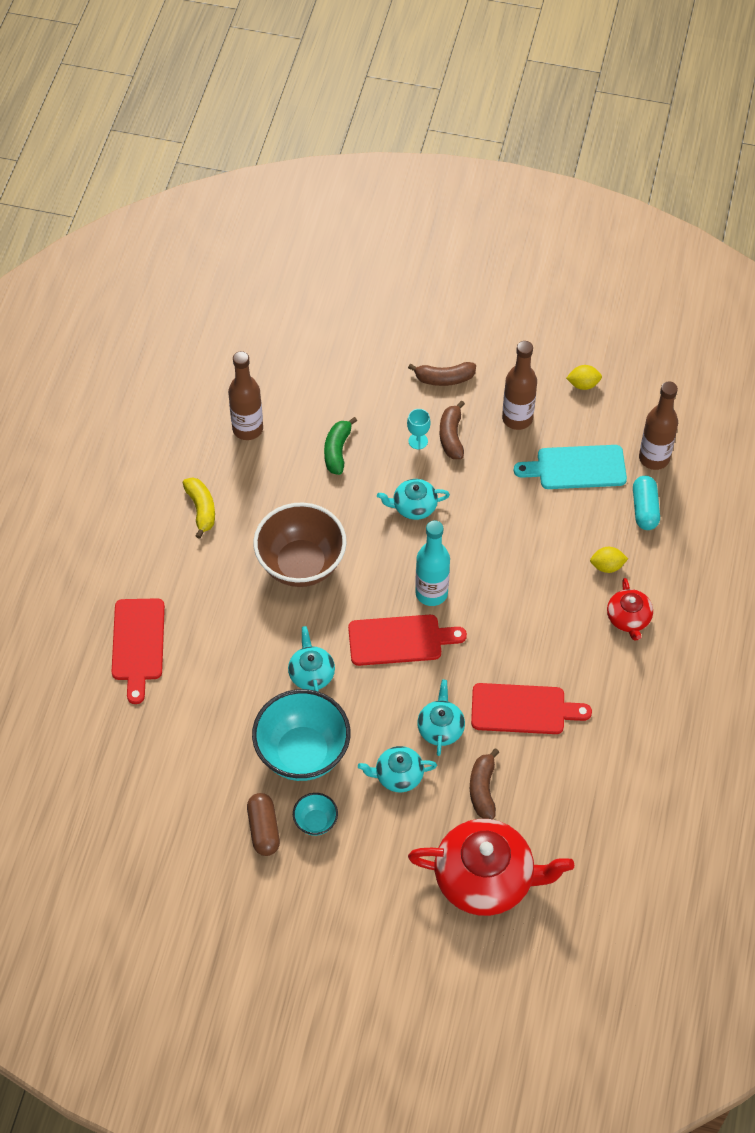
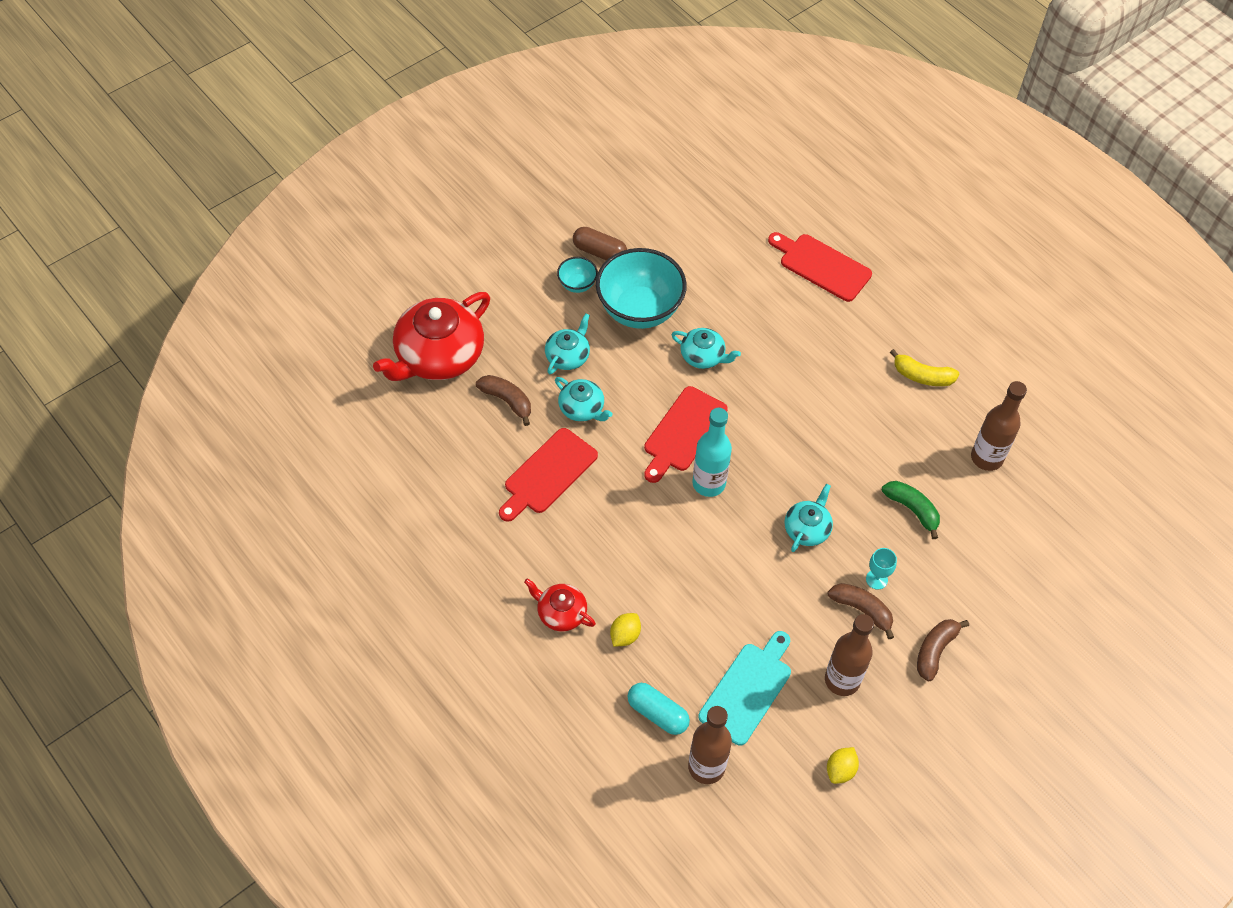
camera: 125 degrees right, 0 degrees up
(301, 564) = (811, 411): brown bowl -> none

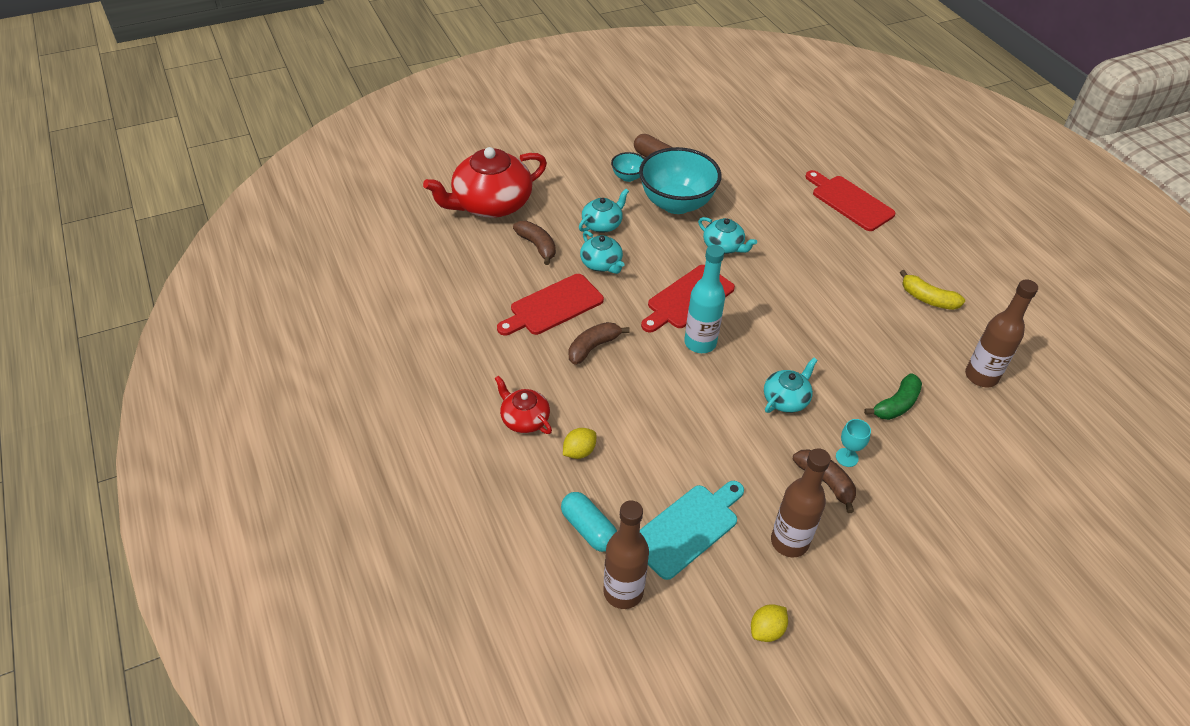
camera: 15 degrees right, 10 degrees down
(912, 509) = (896, 404): green banana -> green banana turned 75 degrees clockwise
(935, 651) = (895, 536): brown banana -> brown banana (593, 347)

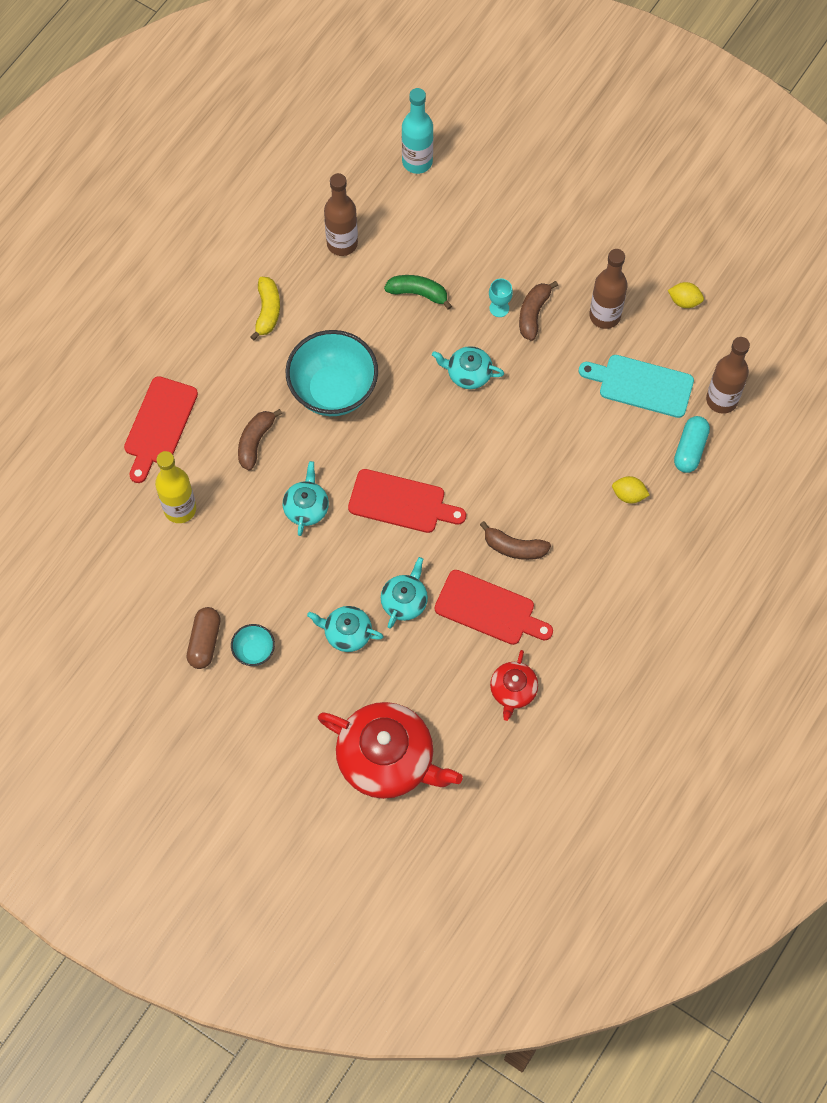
camera: 120 degrees left, 20 degrees up
(524, 419) = (627, 554): red teapot -> red teapot (513, 690)
(537, 246) = (419, 673): brown banana -> brown banana (255, 442)
(676, 203) = (268, 581): turquoise bowl -> turquoise bowl (333, 390)
(700, 343) = (449, 466): turquoise bottle -> turquoise bottle (417, 162)
(769, 185) = (180, 509): none -> yellow bottle

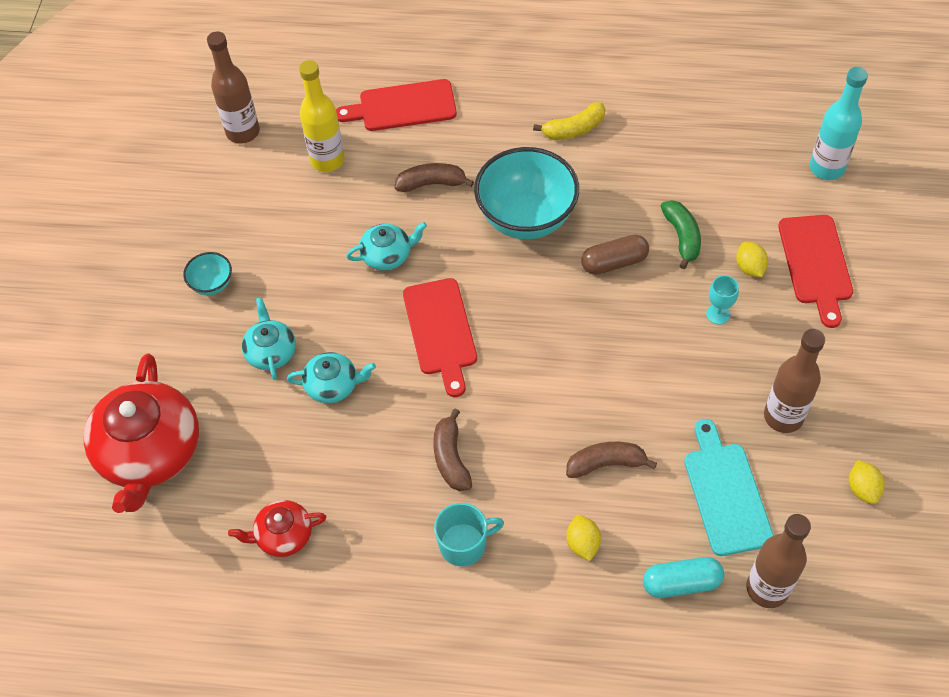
camera: 65 degrees right, 10 degrees down
(204, 642) = (202, 241): brown capsule -> brown capsule (614, 262)
(342, 243) = (688, 151): brown bottle -> brown bottle (243, 132)
(468, 373) = (624, 322): turquoise teapot -> none
(472, 265) = (749, 268): none -> yellow lemon
(489, 609) = (365, 467): red cutting board -> red cutting board (815, 264)
(533, 314) = (735, 348): brown banana -> brown banana (606, 464)
(587, 571) = (464, 544): none -> turquoise mug

